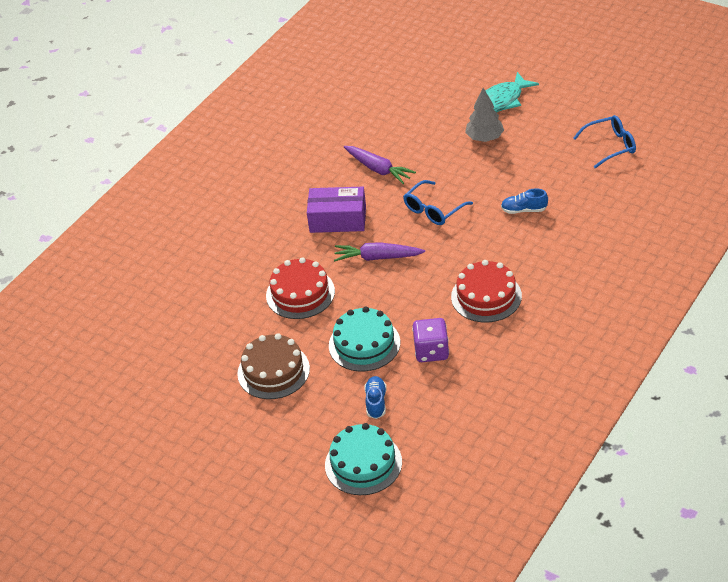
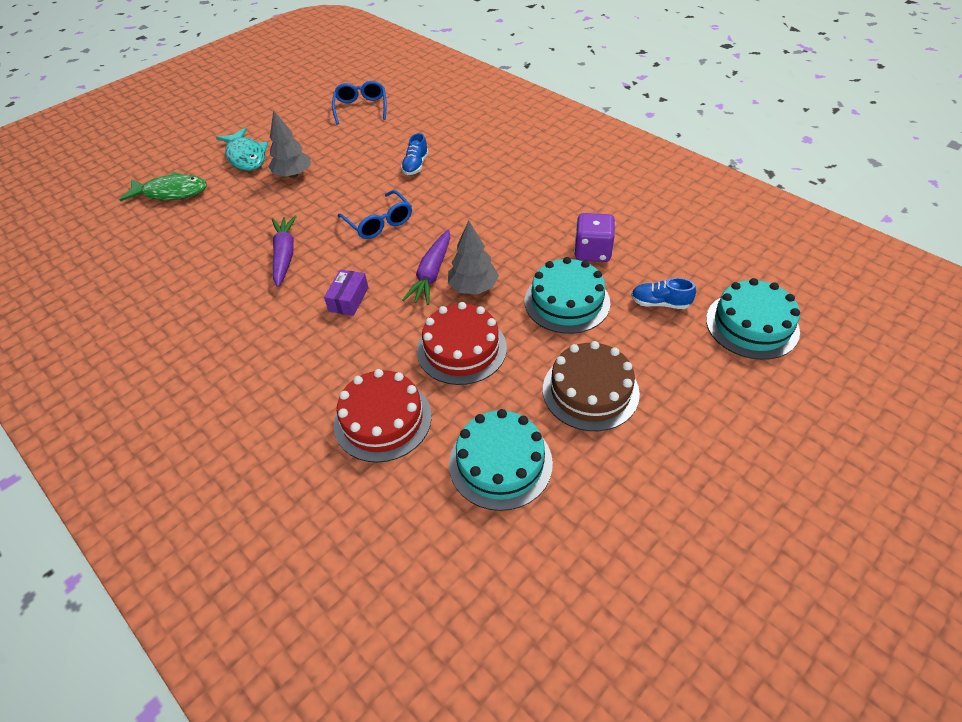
camera: 80 degrees left, 5 degrees up
(204, 334) = (500, 463): none -> turquoise cake
(338, 219) = (348, 299): purple box -> purple box, size x0.59
(367, 285) = (473, 287): none -> grey tree
(378, 169) = (285, 255): purple carrot -> purple carrot turned 60 degrees counterclockwise
(438, 79) = (171, 192): none -> green fish
(486, 296) = (526, 205): red cake -> red cake (382, 419)

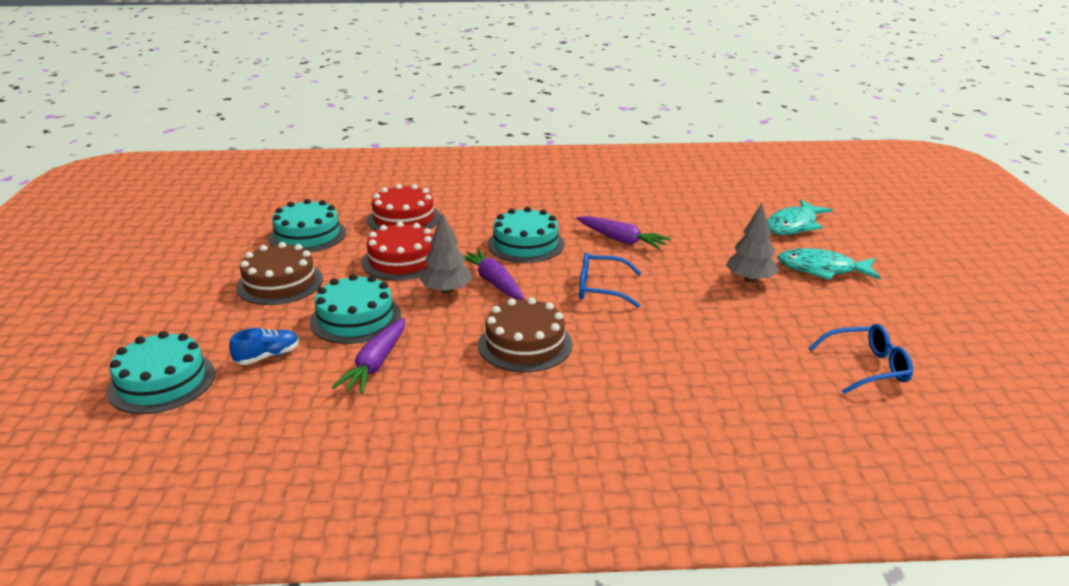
camera: 130 degrees right, 20 degrees down
(171, 192) = (793, 225): green fish -> turquoise fish
(348, 299) = (525, 244): purple box -> turquoise cake
(361, 108) = (867, 367): blue glasses -> blue glasses turned 45 degrees counterclockwise
(416, 165) = (672, 344): blue shoe -> none
(488, 212) = (525, 344): none -> brown cake
(592, 252) = (375, 364): purple dice -> purple carrot

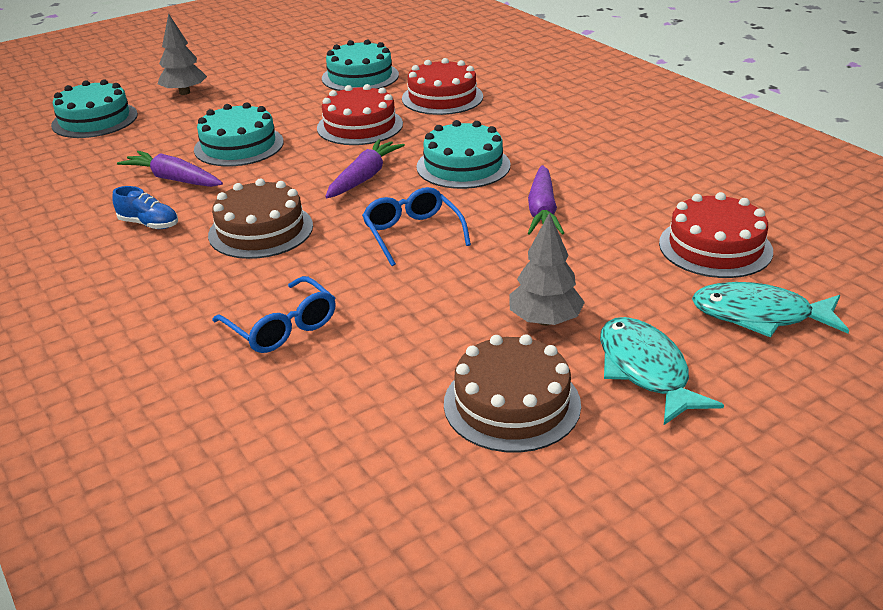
camera: 60 degrees right, 5 degrees up
(267, 356) = (154, 138): blue shoe -> blue shoe (149, 224)
(280, 283) = (268, 99): brown cake -> brown cake (512, 404)
(375, 364) = (173, 179): purple carrot -> purple carrot turned 45 degrees clockwise
(447, 290) = (325, 163): grey tree -> grey tree (184, 92)
(717, 211) = (715, 247): none -> red cake
(867, 367) = (400, 467): blue glasses -> blue glasses (282, 327)

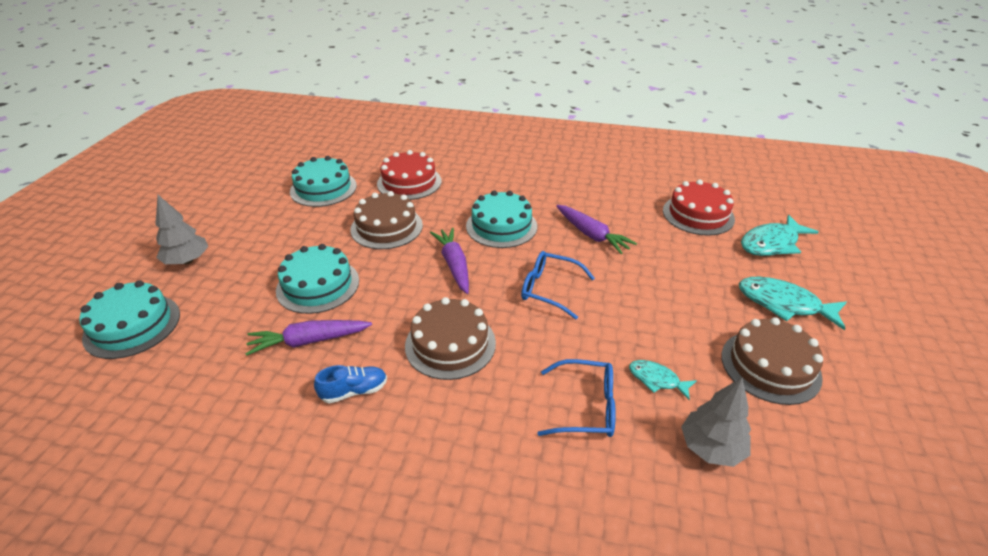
camera: 45 degrees left, 5 degrees up
(360, 126) = (386, 227): red cake -> brown cake
(377, 346) = (656, 380): none -> turquoise fish
(545, 320) = (702, 304): grey tree -> grey tree (711, 448)

